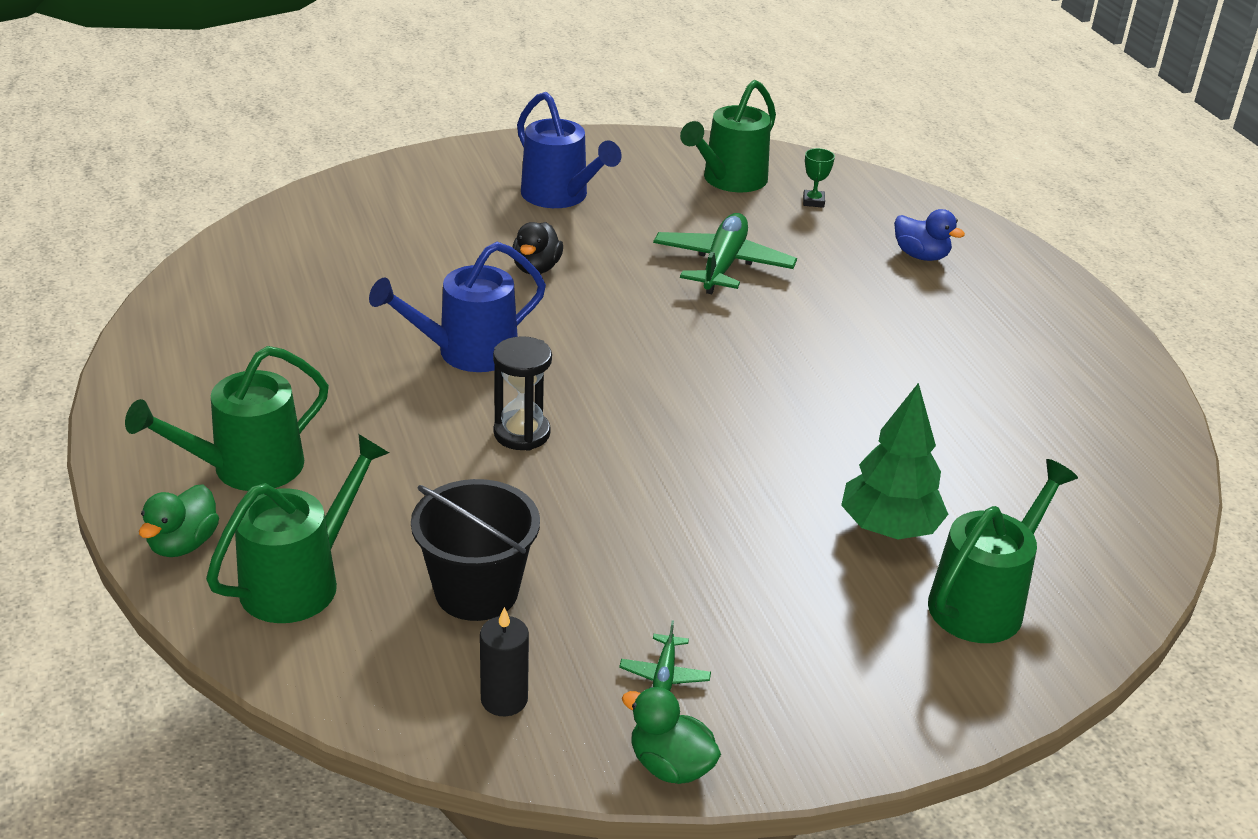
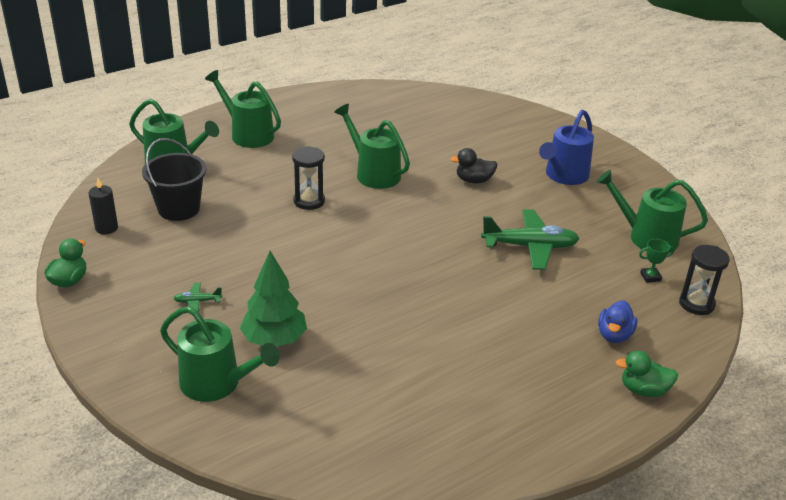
camera: 75 degrees right, 0 degrees up
(183, 544) = (190, 132): green duck -> green duck (643, 390)
(467, 352) = (373, 173): blue watering can -> green watering can
(664, 675) = (131, 271): green plane -> green plane (197, 301)
(872, 189) = (696, 304): none -> black hourglass

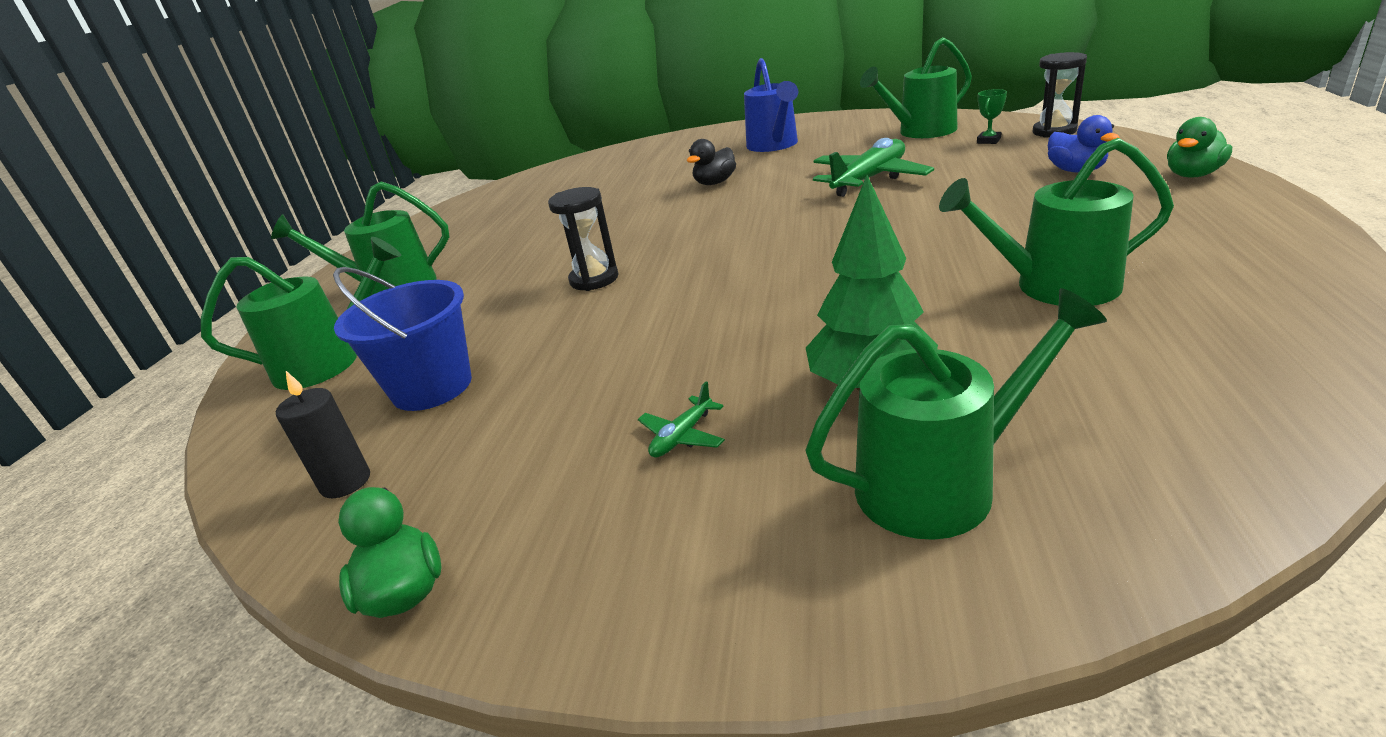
camera: 40 degrees left, 5 degrees down
(179, 209) = (432, 387): black bucket -> blue bucket
(373, 173) = (611, 229): green watering can -> green watering can (1053, 286)

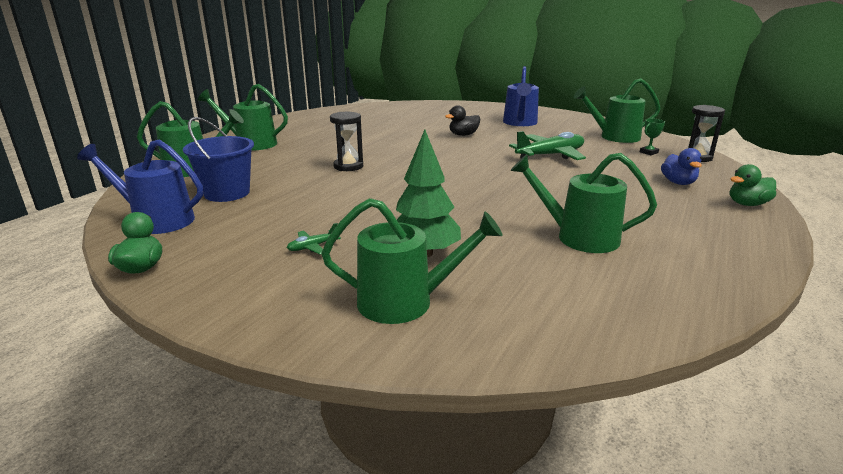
camera: 15 degrees right, 5 degrees down
(345, 482) = (156, 220): black candle -> blue watering can

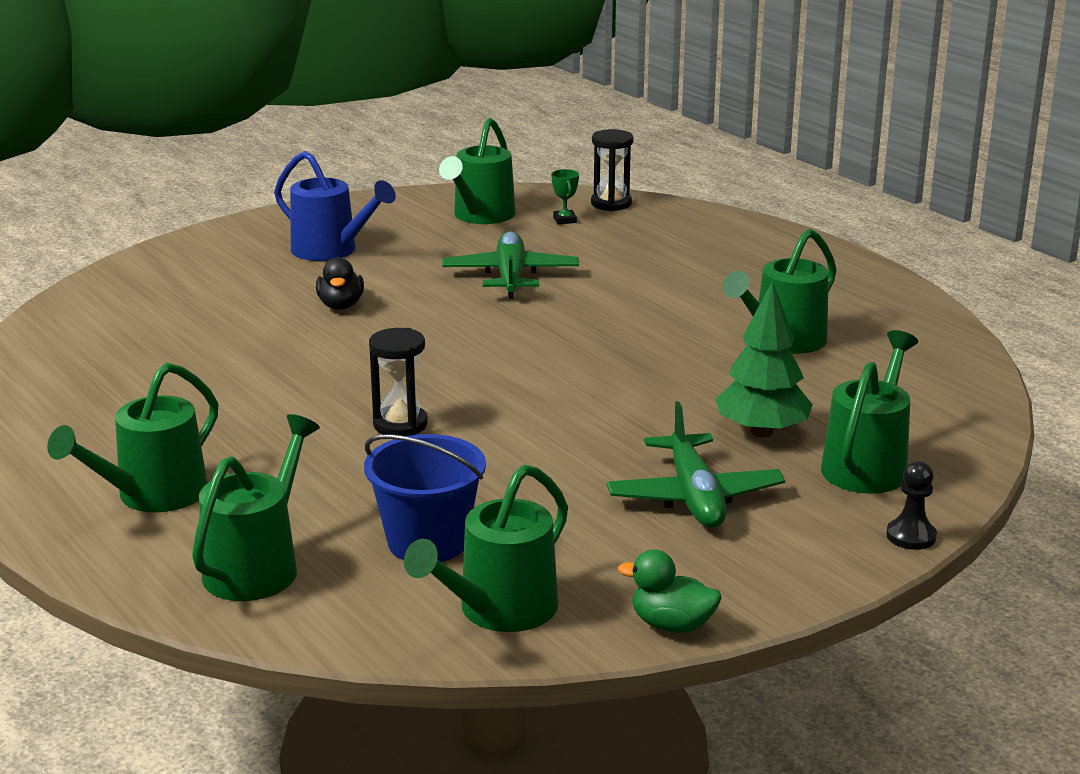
camera: 65 degrees left, 0 degrees up
(156, 220) = (499, 611): blue watering can -> green watering can
(294, 341) = (911, 536): none -> black pawn
(313, 247) = (694, 497): green plane -> green plane, size x2.24
(678, 183) = (680, 243): blue duck -> none
(747, 204) = (767, 236): green duck -> none

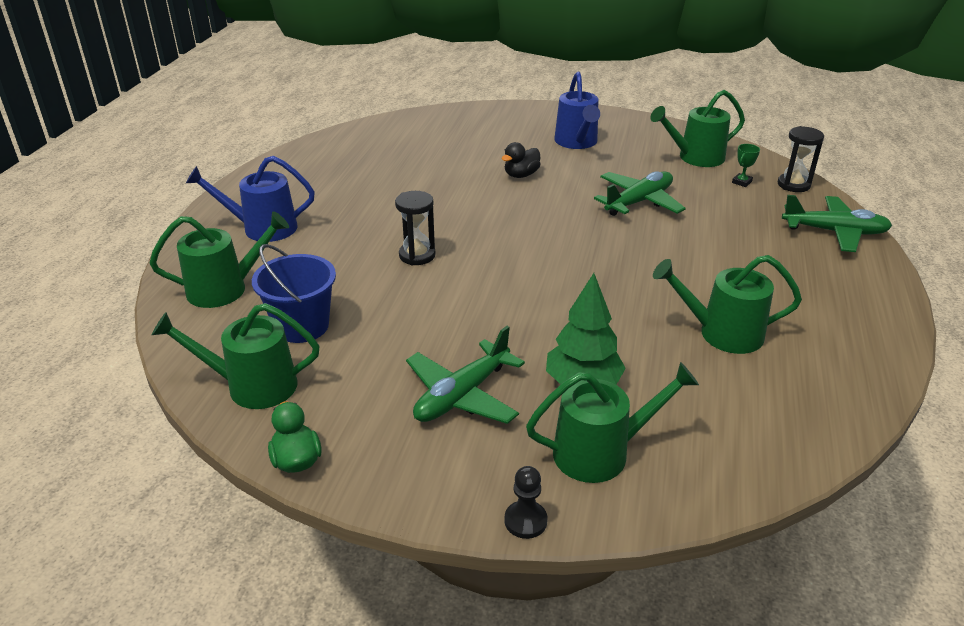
camera: 50 degrees right, 10 degrees up
(153, 496) = (262, 228): green watering can -> blue watering can
(714, 227) = (834, 232): none -> green plane

